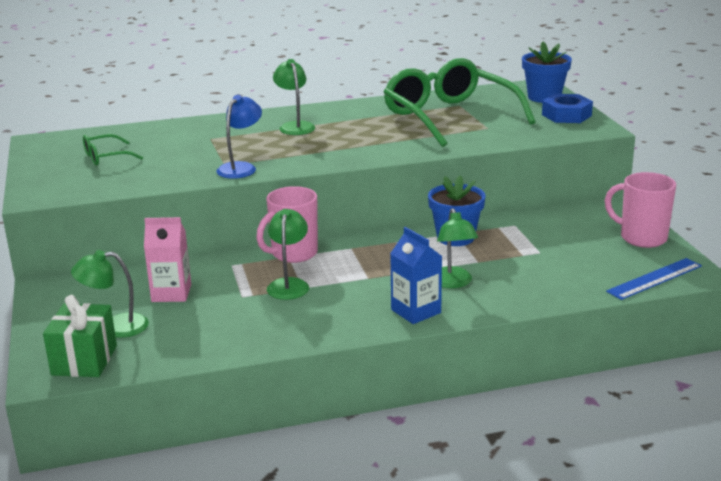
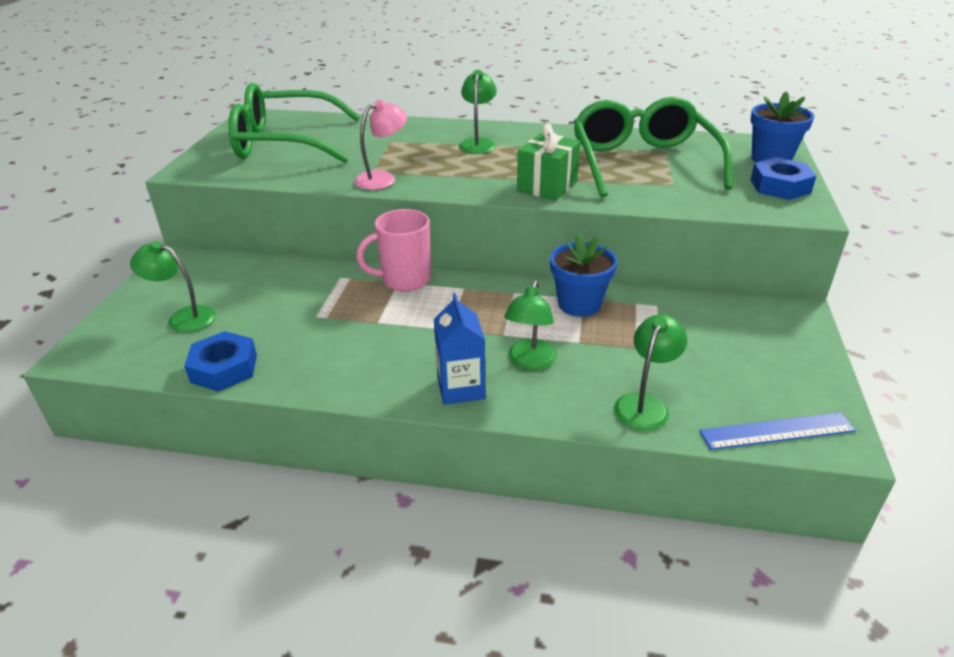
camera: 25 degrees right, 10 degrees up
(84, 360) = (124, 347): green gift -> green gift (547, 186)
(106, 157) = (285, 143): green glasses -> green glasses, size x2.35
(171, 293) = (262, 294): pink carton -> none
(201, 350) = (224, 368): none -> blue nut
(241, 168) = (382, 178): blue lamp -> pink lamp
(289, 284) = (369, 315): green lamp -> green lamp (645, 404)
(641, 238) = (800, 364): pink mug -> none

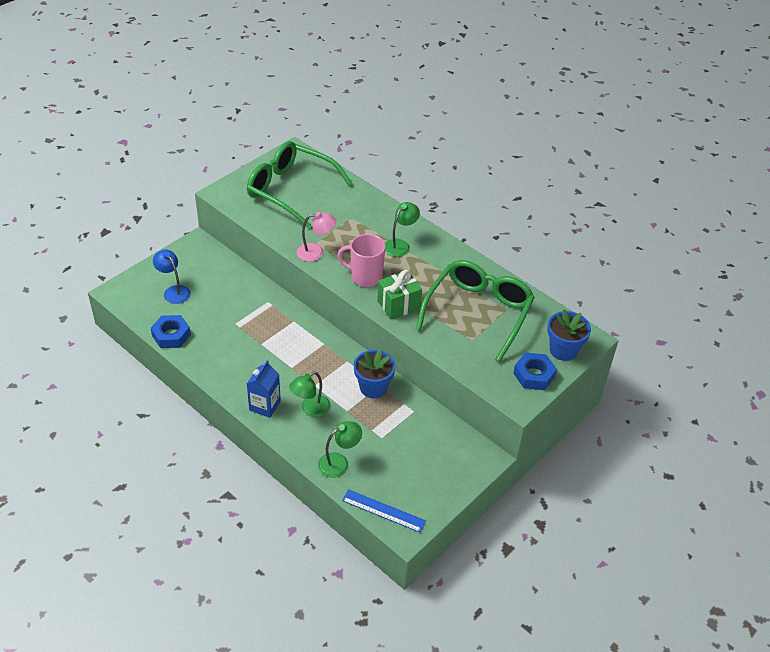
camera: 30 degrees right, 10 degrees up
(183, 317) = (174, 291): green lamp -> blue lamp
(404, 280) = (299, 321): pink mug -> pink mug (365, 277)

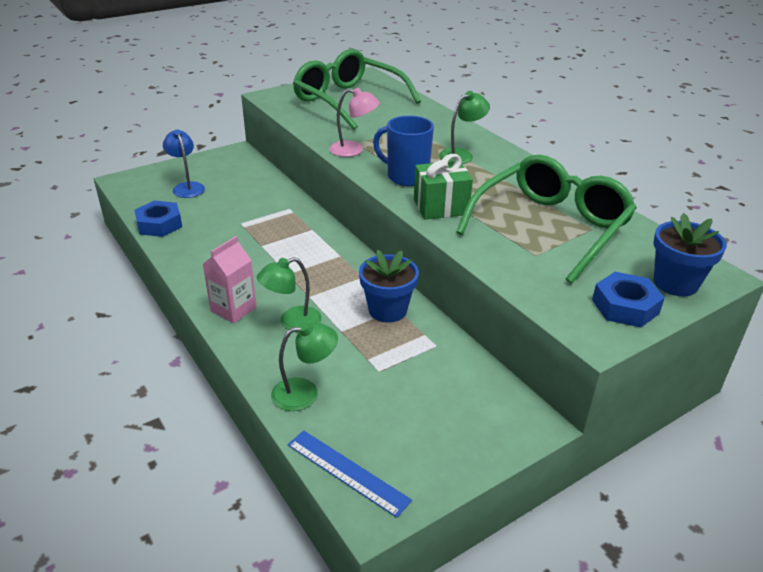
camera: 15 degrees right, 10 degrees down
(265, 406) = (233, 309): blue carton -> pink carton
(365, 277) = (406, 177): pink mug -> blue mug

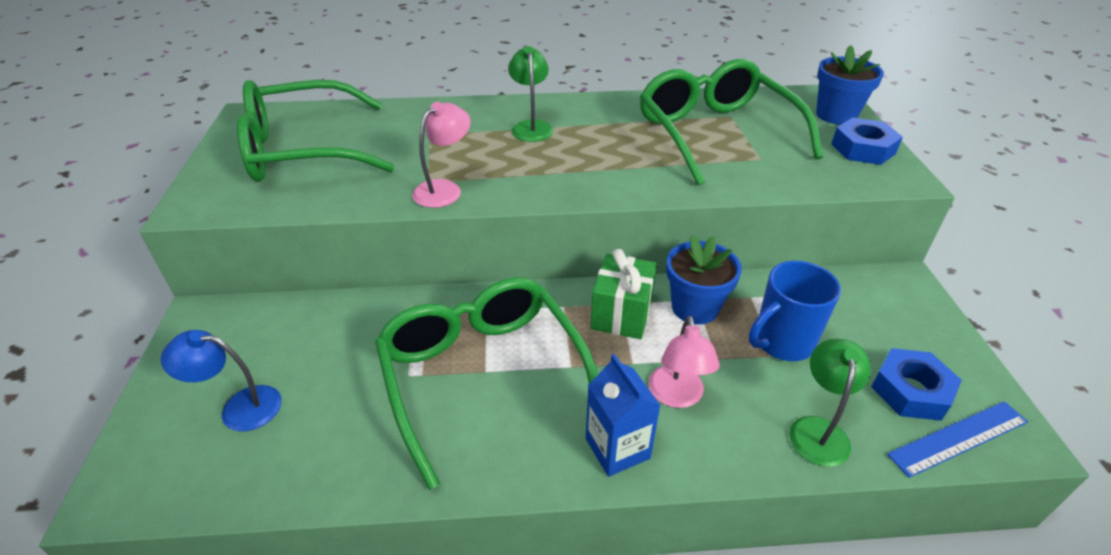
camera: 60 degrees left, 5 degrees up
(159, 224) = (321, 477): blue nut -> blue nut (911, 391)
(233, 309) = (617, 448): pink carton -> blue carton
(257, 246) = (483, 375): none -> green glasses
(292, 322) = (677, 396): green lamp -> pink lamp
(406, 177) = (548, 175): blue mug -> blue mug (781, 342)
(441, 207) = (634, 177): green gift -> green gift (621, 314)

